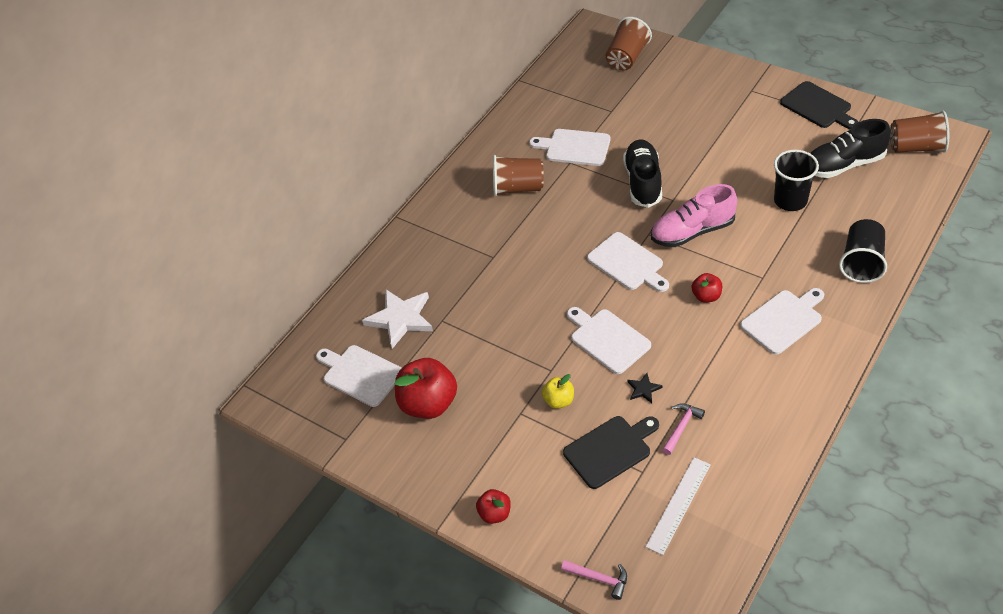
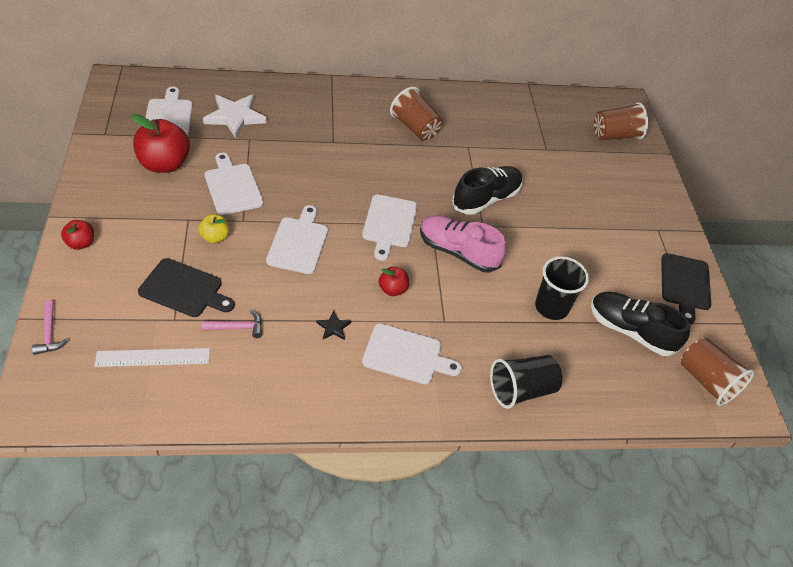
camera: 40 degrees right, 0 degrees up
(574, 147) = (486, 143): white cutting board -> white cutting board (232, 187)
(643, 389) = (261, 286): black star -> black star (333, 327)

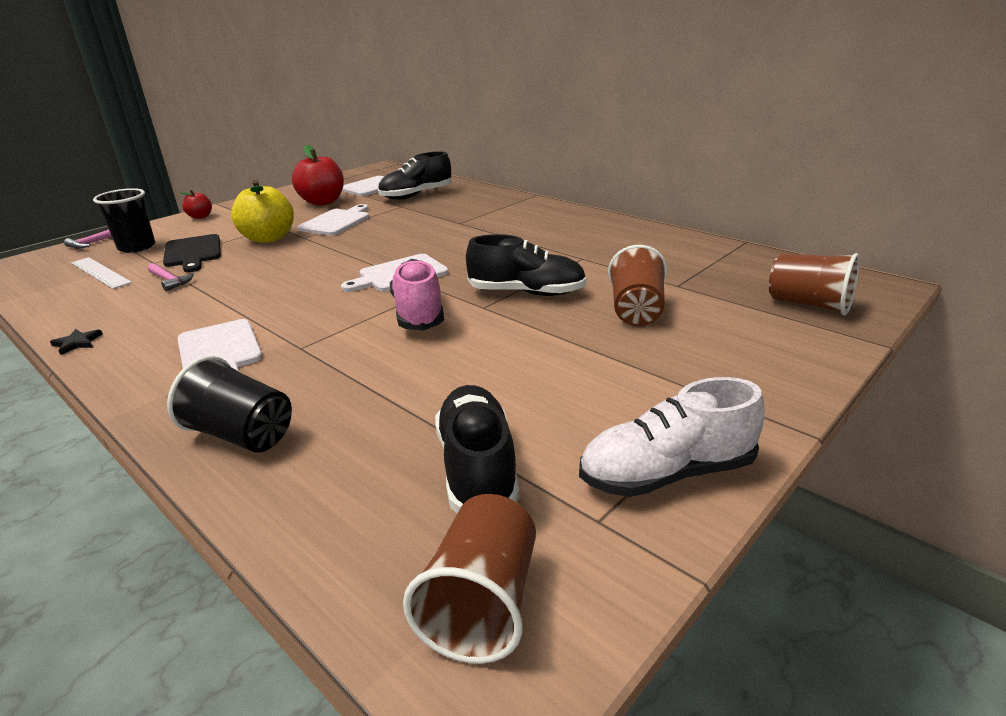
camera: 55 degrees right, 20 degrees down
(215, 237) = (268, 238): yellow apple -> yellow apple, size x1.94
(235, 117) = (416, 195): white star -> black shoe
(298, 242) = (310, 259): white cutting board -> none
(333, 327) = (218, 309): black star -> black star (77, 343)
(392, 289) = (310, 309): red apple -> none
(415, 127) = (551, 234): brown cup -> brown cup (636, 310)
(551, 307) = (423, 393): black cup -> black cup (137, 247)
(685, 285) = (666, 473): black cutting board -> white shoe

